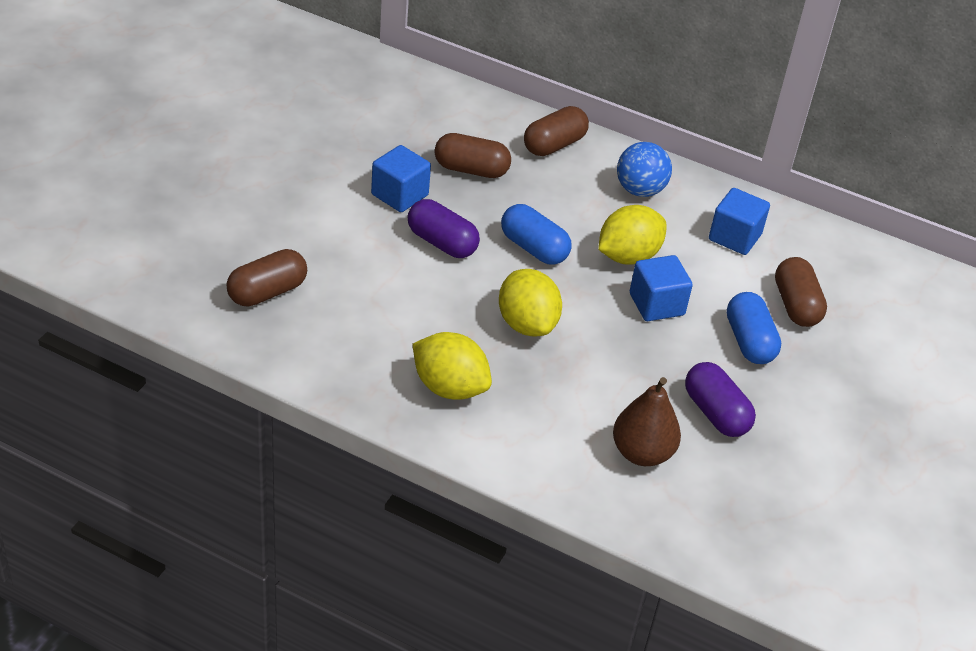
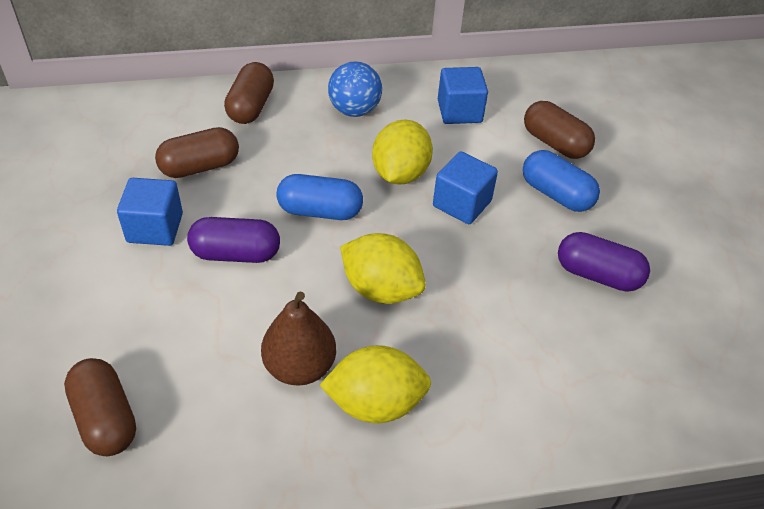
camera: 35 degrees left, 5 degrees up
(267, 292) = (105, 418): brown capsule -> brown capsule turned 45 degrees counterclockwise
(642, 453) = (586, 353): brown pear -> brown pear (299, 367)

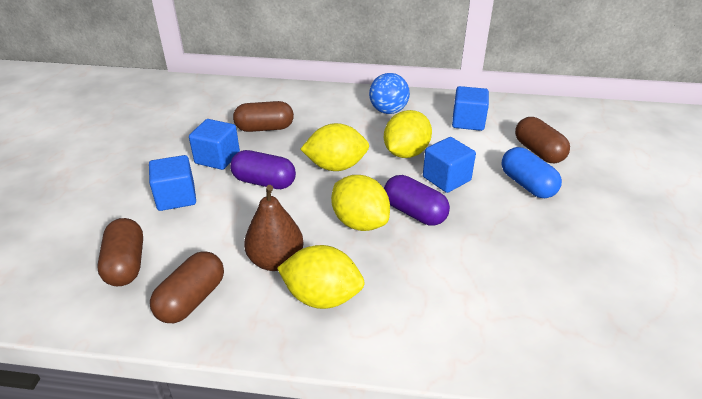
camera: 20 degrees right, 10 degrees down
(126, 302) = (176, 197): none -> blue cube
(251, 107) = (315, 99): brown capsule -> brown capsule (192, 299)
(320, 211) = (336, 166): blue capsule -> yellow lemon
(597, 275) = (543, 245): purple capsule -> purple capsule (414, 212)

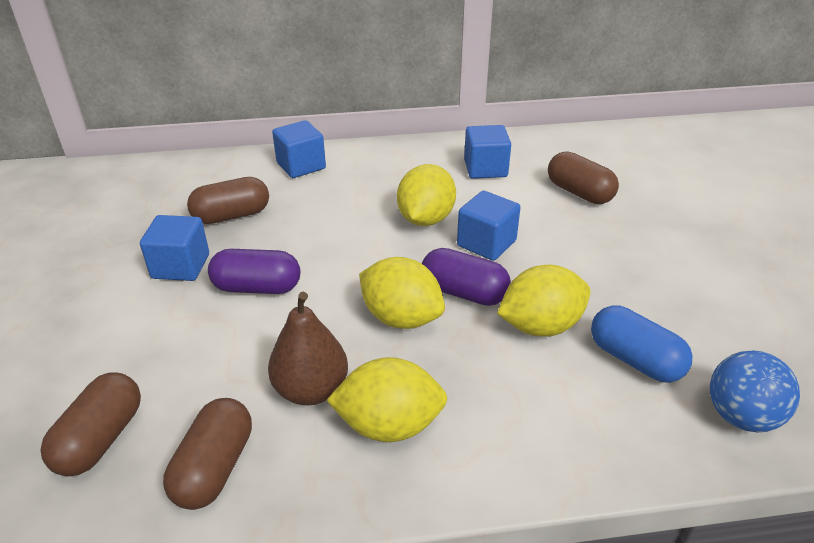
camera: 15 degrees left, 0 degrees up
(126, 264) = (101, 439): brown capsule -> brown capsule turned 45 degrees clockwise
(176, 197) = (141, 330): blue cube -> blue cube (301, 166)
(336, 166) = (344, 251): yellow lemon -> yellow lemon (540, 326)
(388, 111) = (384, 169): blue ball -> blue ball (741, 416)
(527, 185) = (582, 234): blue capsule -> blue capsule (635, 360)

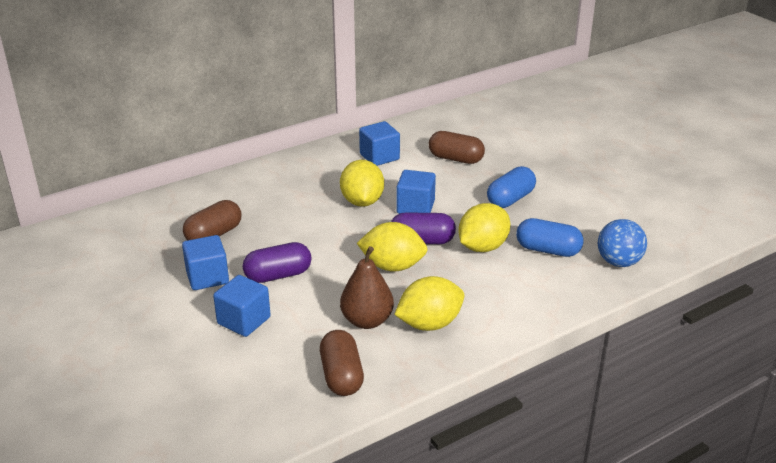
camera: 25 degrees left, 5 degrees down
(101, 439) = (253, 385): brown capsule -> none
(301, 166) = (236, 187): blue cube -> blue cube (244, 321)
(621, 266) = (510, 199): none -> blue capsule

